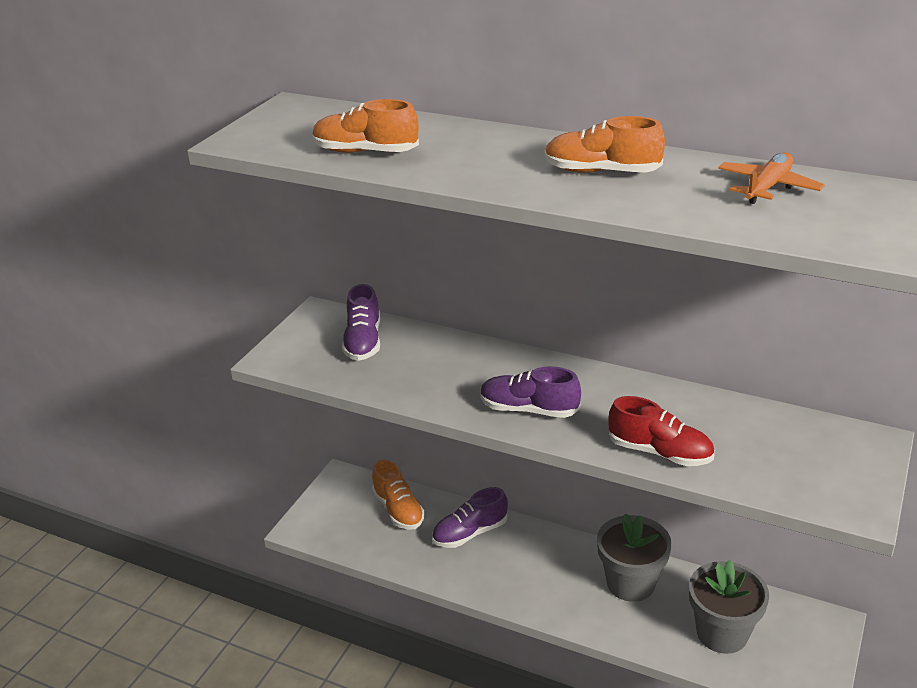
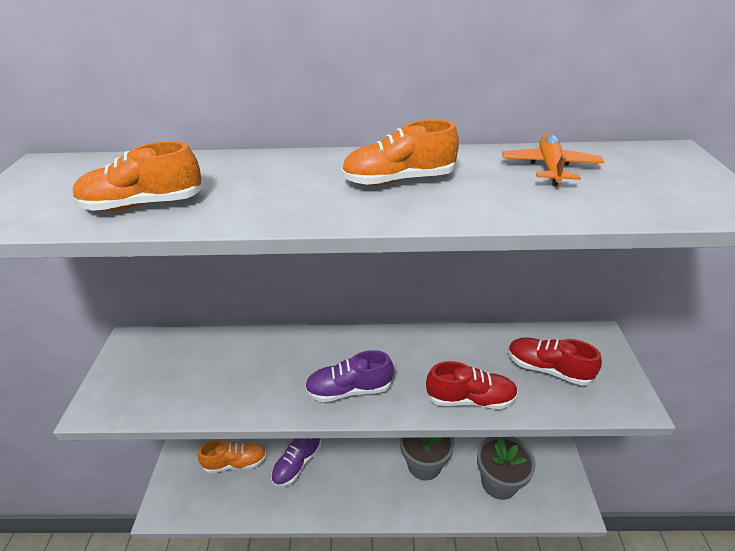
camera: 25 degrees left, 5 degrees up
(363, 342) = (179, 362): purple shoe -> none
(398, 510) = (235, 462): orange shoe -> orange shoe turned 45 degrees counterclockwise
(776, 452) = (548, 369): none -> red shoe

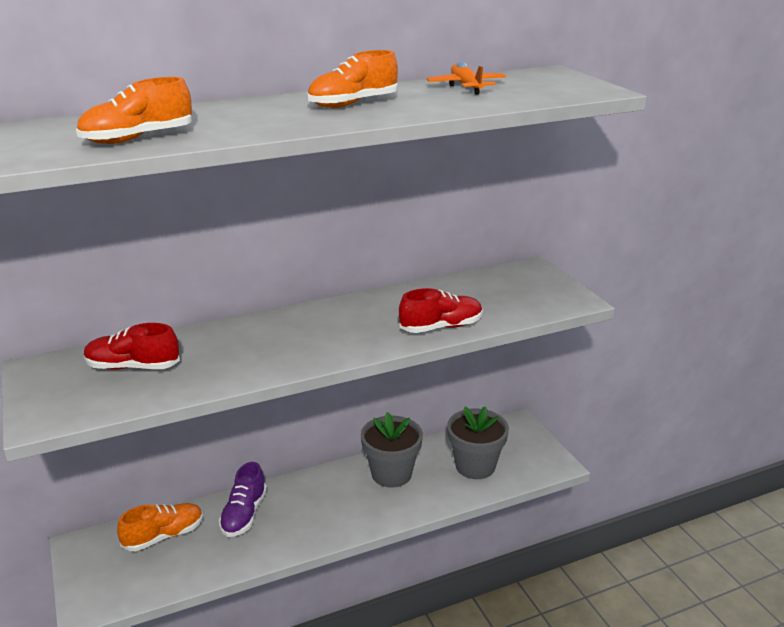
camera: 25 degrees left, 10 degrees down
(349, 389) = (322, 346): purple shoe -> none
(548, 369) = (498, 295): red shoe -> red shoe (133, 367)

